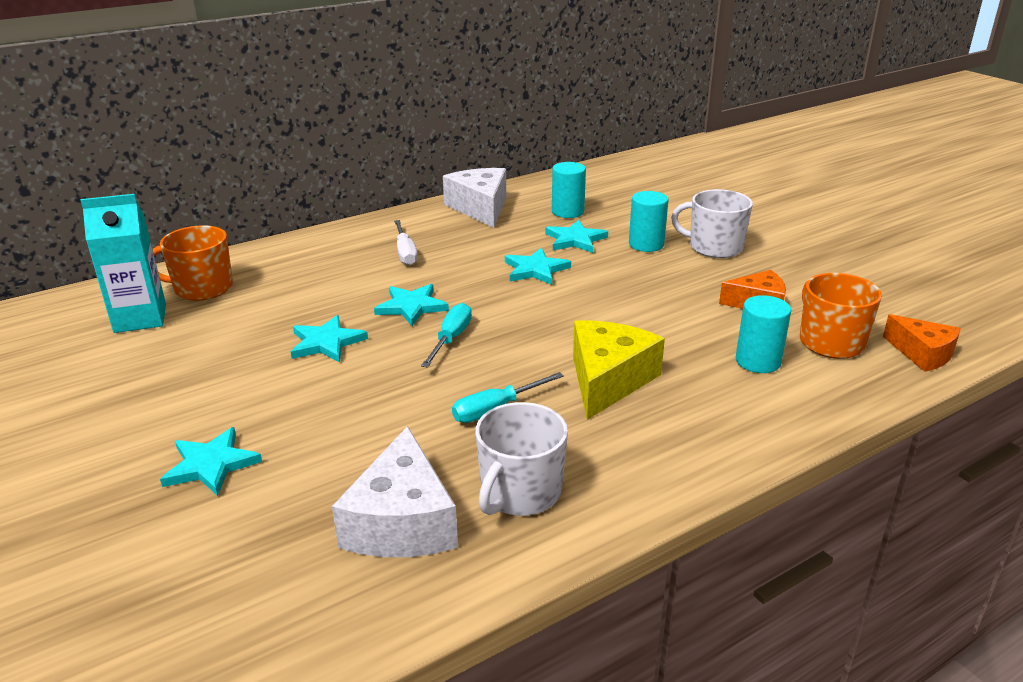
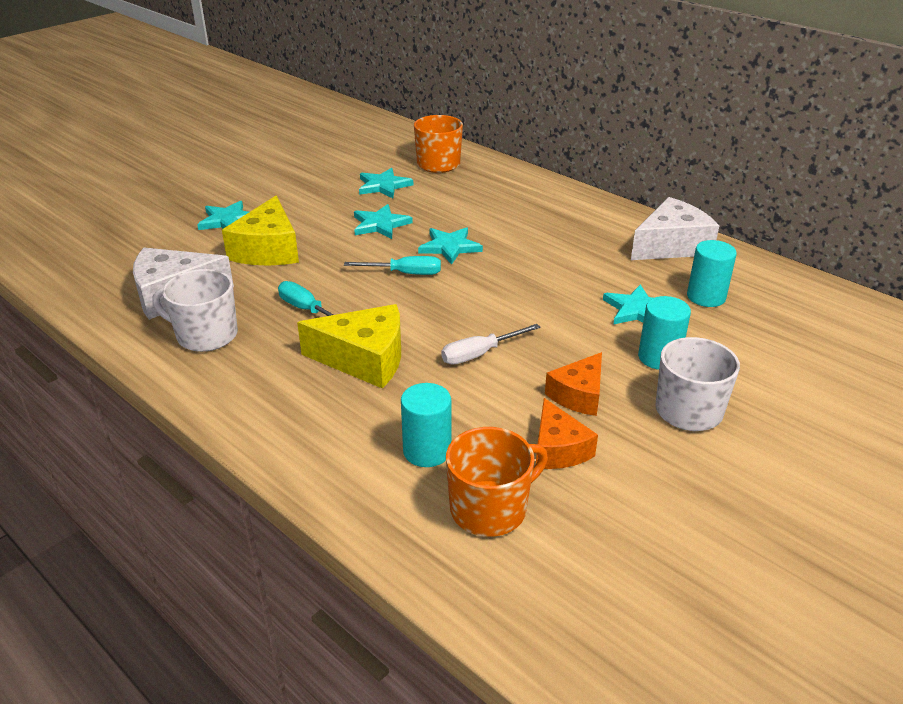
camera: 75 degrees right, 5 degrees up
(140, 318) = (387, 156): turquoise carton -> none
(328, 431) = (268, 249): none -> yellow cheese
(405, 253) = (544, 226): white screwdriver -> white screwdriver (480, 354)
(535, 269) = (553, 295): turquoise star -> turquoise star (383, 186)
(922, 353) = (493, 594): orange cheese -> orange cheese (578, 395)

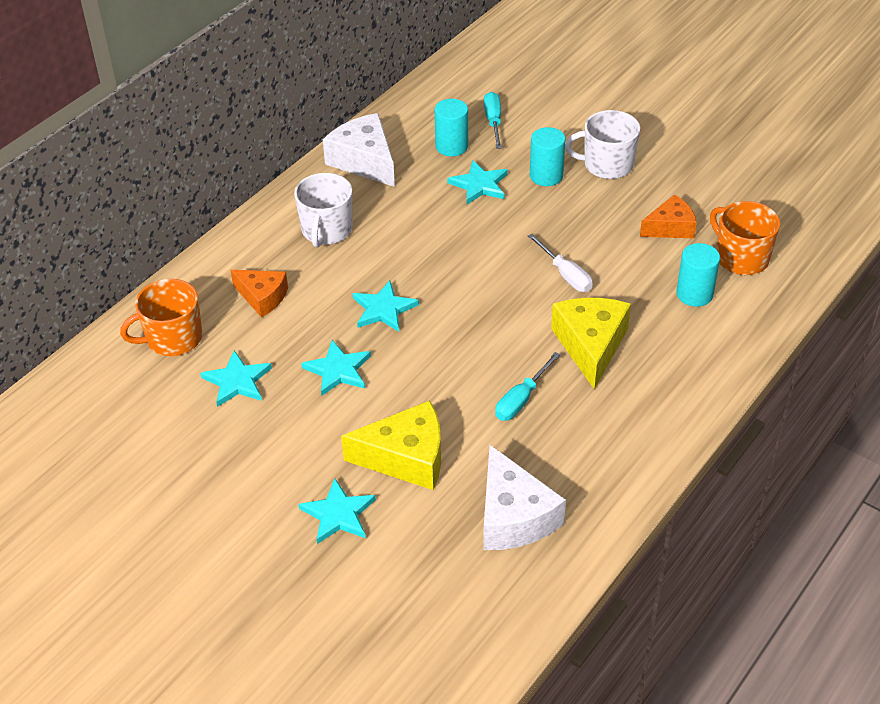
camera: 95 degrees left, 10 degrees up
(205, 335) = (581, 468): white mug -> white mug (326, 230)
(405, 273) = (441, 337): turquoise screwdriver -> turquoise screwdriver (493, 122)
(578, 395) = (605, 218): orange cheese -> orange cheese (262, 297)

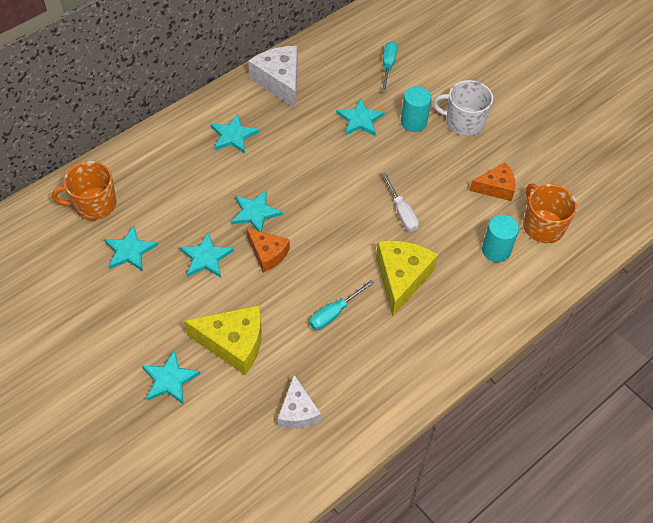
camera: 10 degrees right, 10 degrees up
(262, 297) = (169, 183): orange cheese -> orange cheese (268, 254)
(326, 230) = (233, 136): white mug -> turquoise star
(451, 146) = (349, 82): turquoise cylinder -> none
(513, 516) = (297, 412): white cheese -> white cheese, size x0.64

